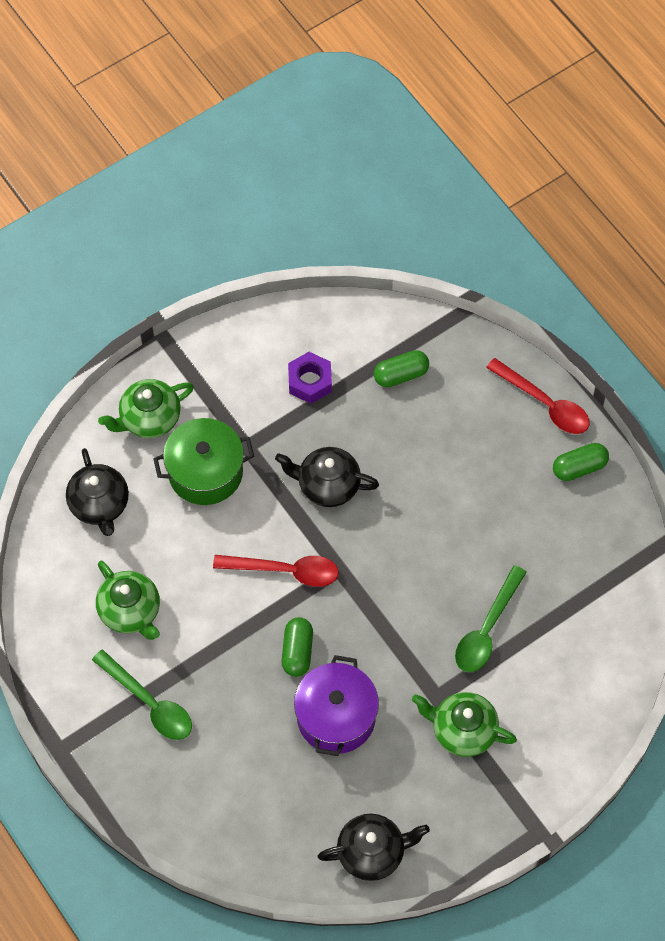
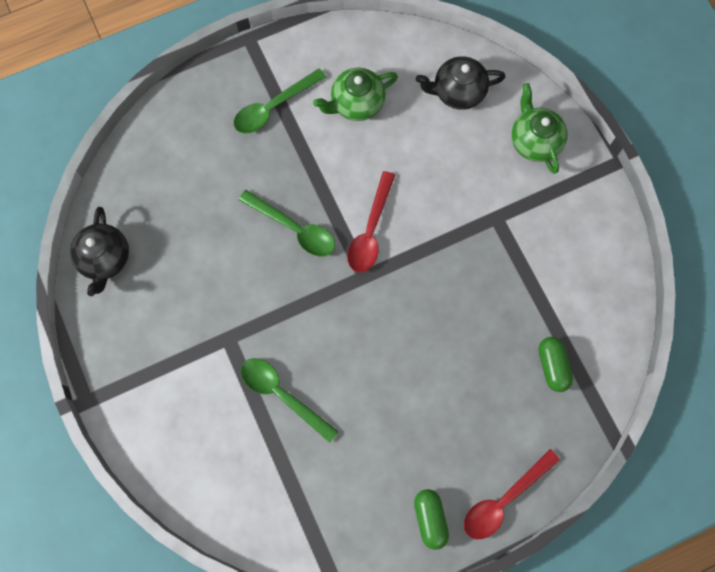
camera: 100 degrees right, 10 degrees up
(205, 472) = (476, 179): green pot -> none
(297, 651) = (294, 228): green capsule -> green spoon
(310, 381) = (555, 282): purple nut -> none
(327, 485) = (447, 279): black teapot -> none
(336, 717) = (229, 250): purple pot -> none
(462, 730) = (192, 354): green teapot -> none

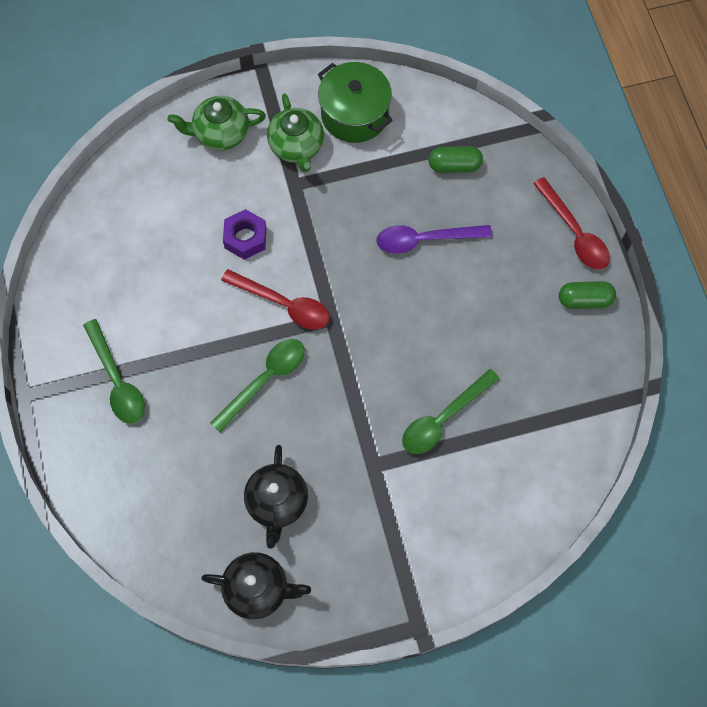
camera: 80 degrees left, 5 degrees down
(356, 103) = (135, 294): green teapot -> green teapot (297, 146)
(430, 184) = (245, 238): none -> purple nut
(457, 92) = (147, 193): black teapot -> black teapot (277, 502)
(463, 349) = (425, 240): none -> purple spoon
(586, 259) = (354, 114): none -> green pot

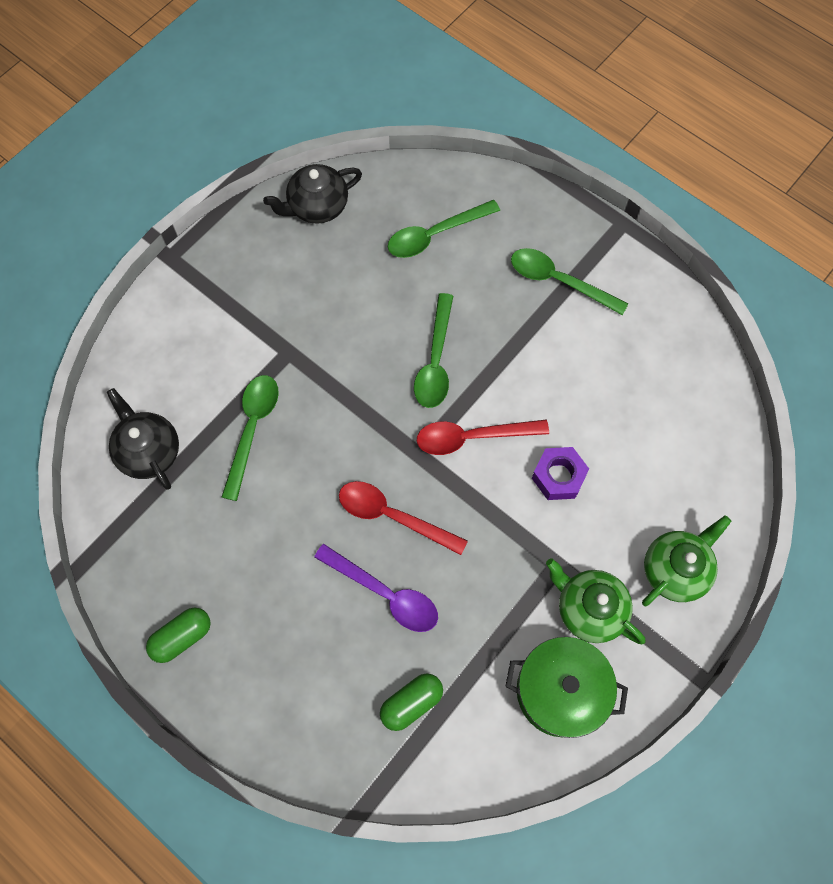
camera: 145 degrees right, 0 degrees up
(179, 490) = (435, 234): none -> green spoon
(277, 502) = (349, 274): black teapot -> black teapot (149, 451)
(425, 240) = (385, 593): purple spoon -> purple spoon turned 75 degrees clockwise
(574, 232) = (234, 710): red spoon -> red spoon (392, 516)

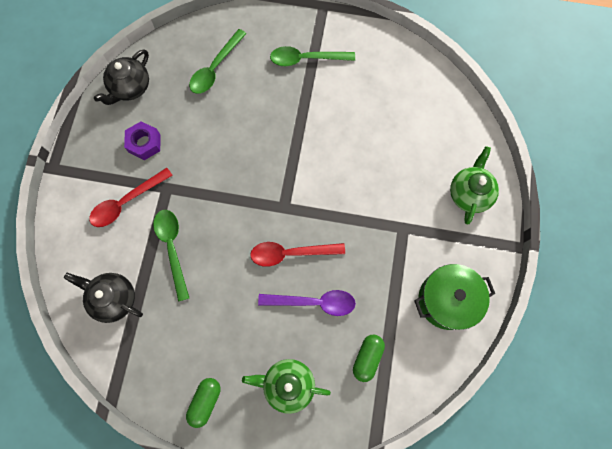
camera: 30 degrees left, 5 degrees up
(435, 361) = (261, 145): green spoon -> none
(472, 437) = (310, 180): red spoon -> red spoon (126, 202)
(558, 476) = (373, 176): purple nut -> purple nut (144, 143)
(589, 609) = (435, 243): green teapot -> green teapot (287, 384)

